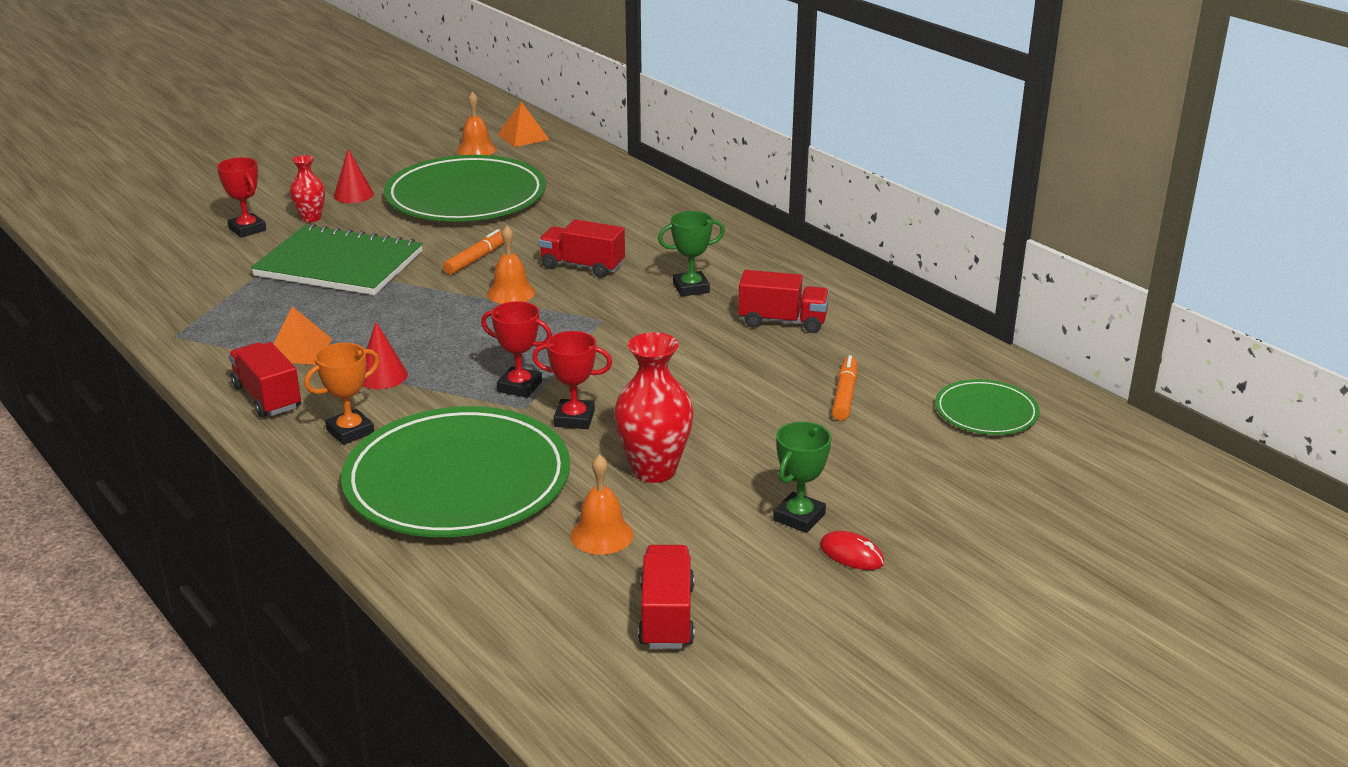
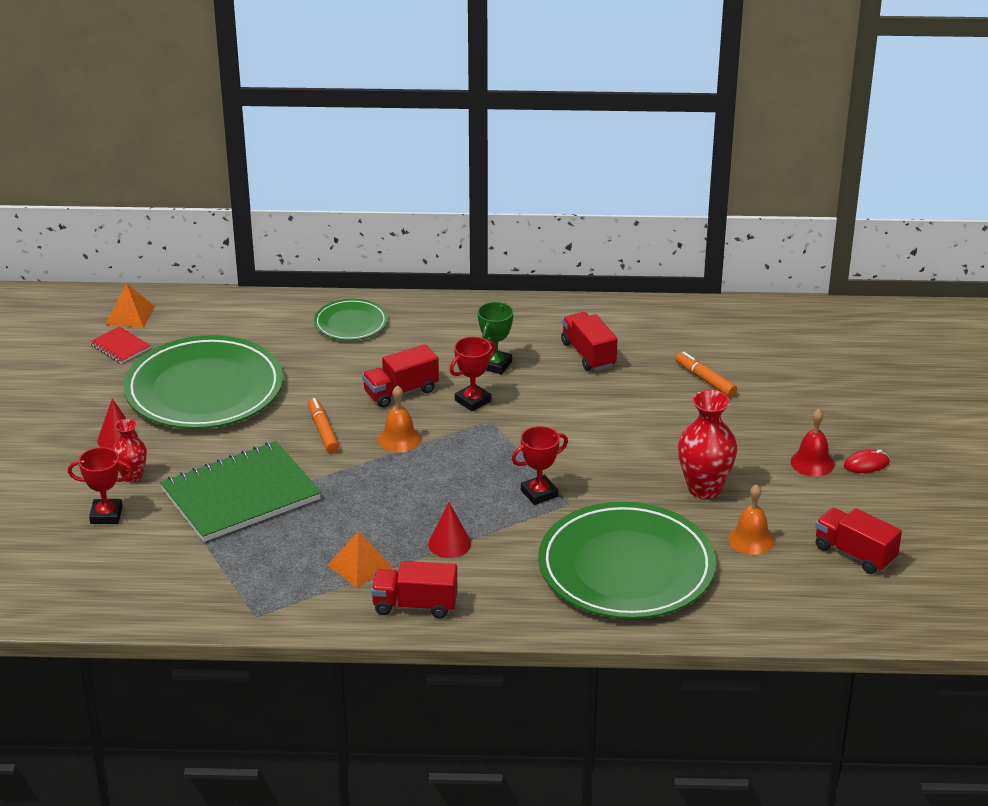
camera: 50 degrees left, 5 degrees up
(350, 431) = (510, 587): orange trophy -> none
(476, 150) = (120, 346): orange bell -> red notebook
(574, 419) = (608, 490): red trophy -> red trophy (473, 401)
(782, 321) = (588, 354): red truck -> red truck turned 75 degrees counterclockwise
(799, 517) = (812, 463): green trophy -> red bell
(986, 412) = (782, 344): green plate -> green plate (351, 323)

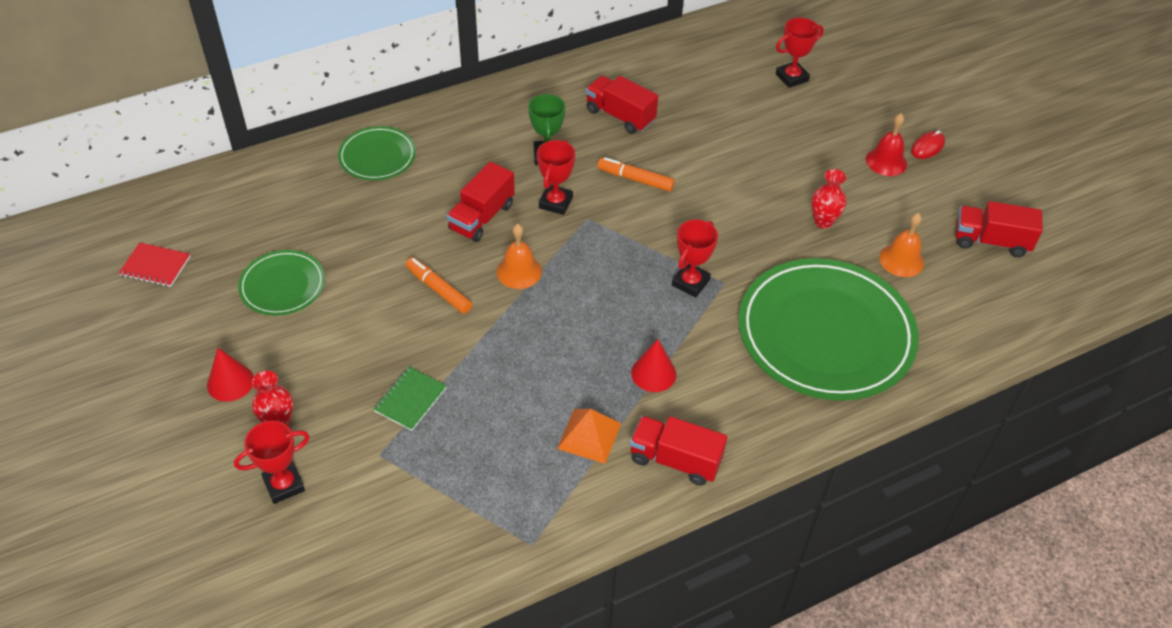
camera: 30 degrees left, 15 degrees up
(130, 315) = (140, 224): orange pyramid -> none
(204, 389) = (282, 285): green plate -> green plate, size x0.49
(241, 495) = (410, 399): green notebook -> green notebook, size x0.42
(415, 605) = (675, 460): red truck -> red truck turned 45 degrees clockwise
(704, 488) = (823, 221): red vase -> red vase, size x0.59
(705, 380) = (737, 108): orange marker -> orange marker (635, 179)
(783, 371) = (791, 77): none -> red trophy

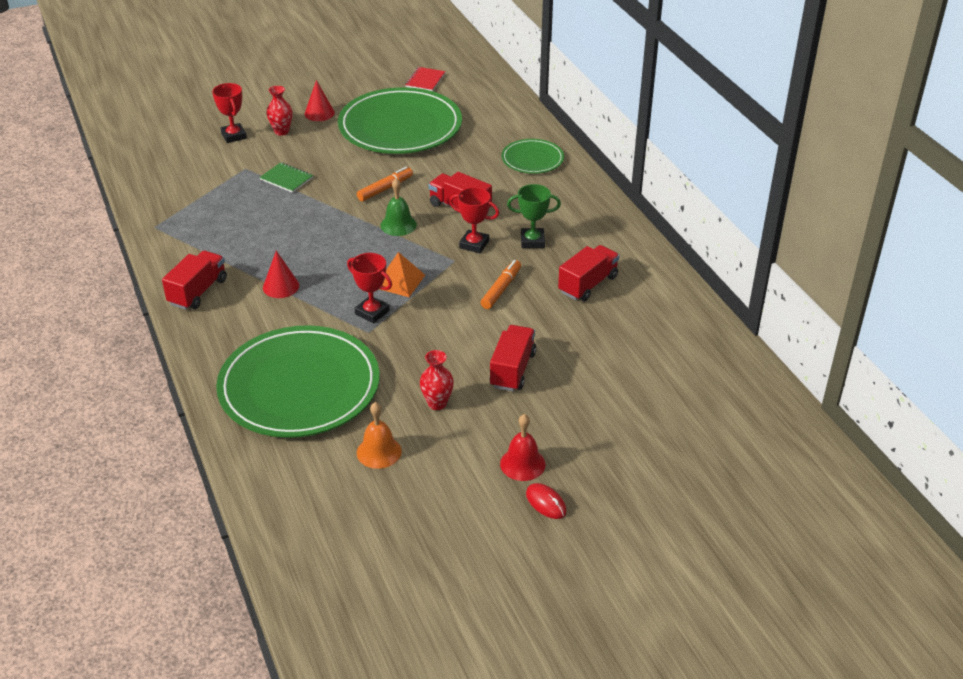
camera: 95 degrees right, 10 degrees down
(282, 285) = (400, 126): green plate -> green plate, size x2.05
(519, 271) = (398, 225): orange bell -> green bell
(589, 435) = (232, 253): orange pyramid -> orange pyramid (400, 281)
(791, 77) = (658, 407): red trophy -> none
(990, 241) = (396, 528): red truck -> red truck (512, 370)

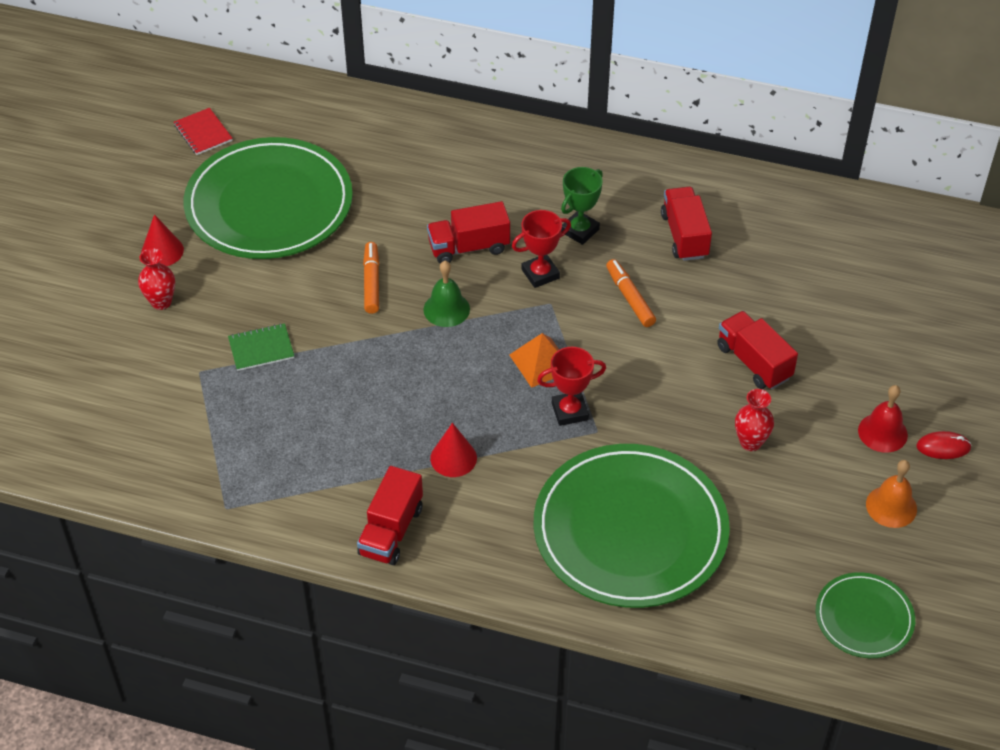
camera: 50 degrees left, 10 degrees up
(198, 292) = (391, 531): red truck -> red truck turned 135 degrees counterclockwise
(234, 136) = (120, 346): red trophy -> none
(379, 452) = (779, 522): orange bell -> orange bell (891, 506)
(532, 159) = (446, 146): green plate -> green plate (864, 618)

